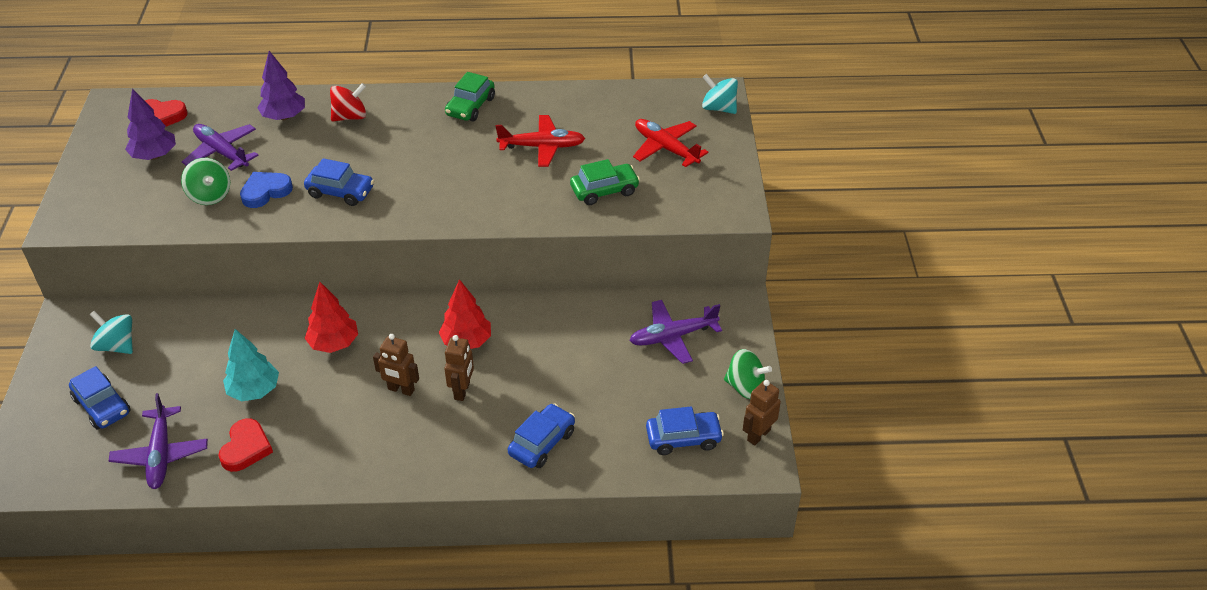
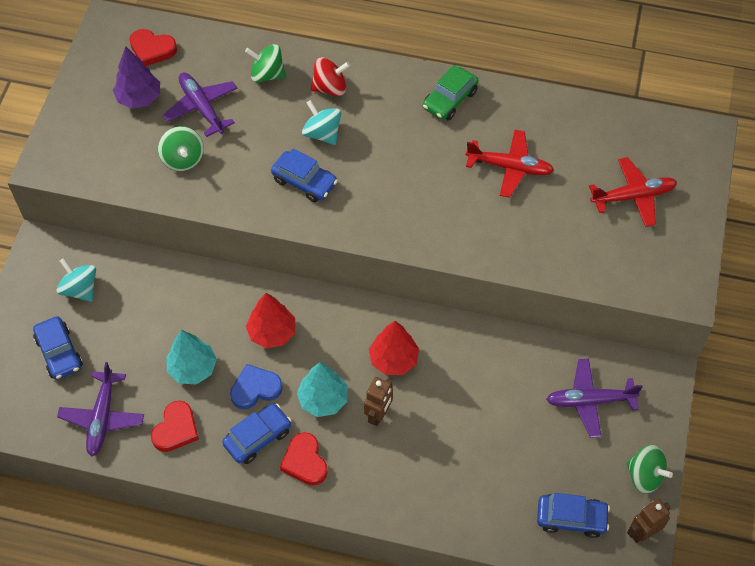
camera: 15 degrees right, 15 degrees up
(265, 191) = (235, 165): blue heart -> blue heart (255, 389)
(284, 117) = (267, 74): purple tree -> green spinning top
(393, 448) = (305, 461): none -> red heart
(401, 390) = (323, 399): brown robot -> turquoise tree
(542, 443) = (439, 490): blue car -> blue car (258, 437)
(604, 190) = (559, 237): green car -> none
(665, 148) = (633, 196): red plane -> red plane turned 105 degrees clockwise
(718, 108) = (701, 155): turquoise spinning top -> turquoise spinning top (322, 133)

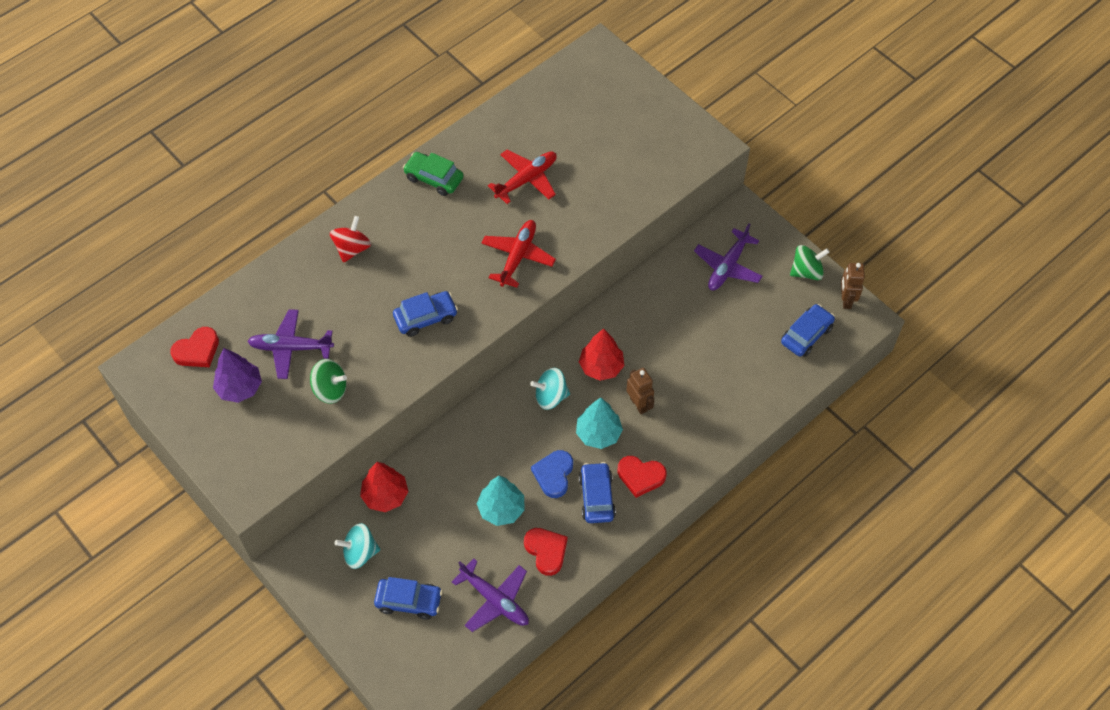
camera: 55 degrees left, 0 degrees up
(267, 74) = (299, 283): green spinning top -> none
(272, 332) = (514, 434): red tree -> red tree (385, 495)
(322, 133) = (391, 279): turquoise spinning top -> turquoise spinning top (550, 396)
(450, 100) = (434, 178): green car -> green car turned 135 degrees clockwise
(633, 196) = (613, 123): red plane -> red plane (518, 256)

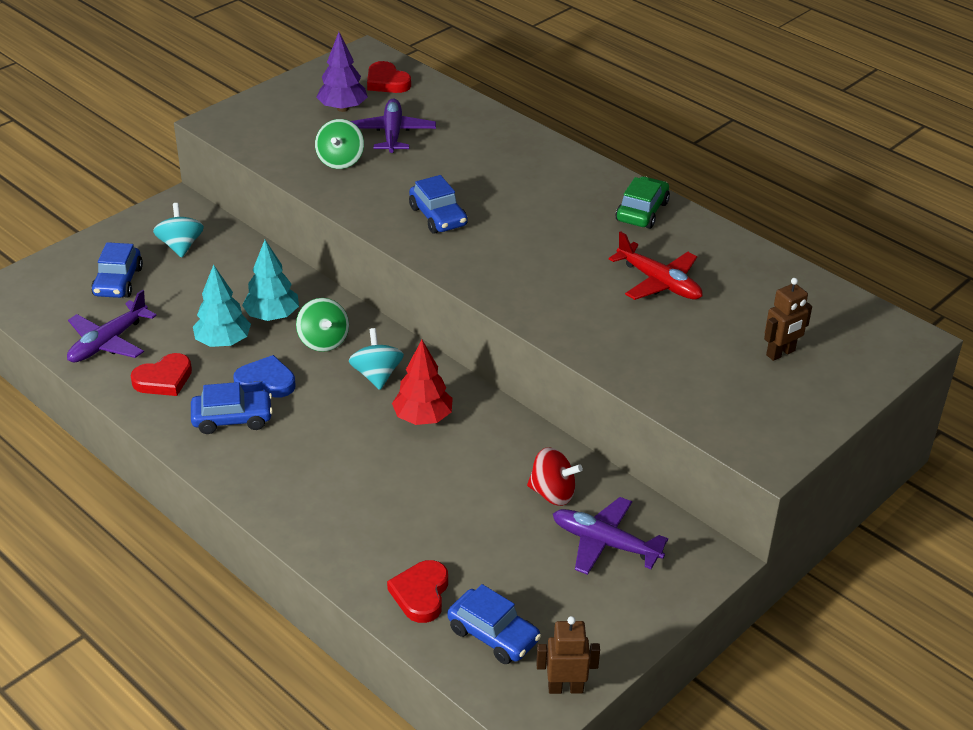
camera: 85 degrees right, 20 degrees down
(352, 248) = (528, 162): red spinning top -> red spinning top (552, 493)
(385, 495) = (248, 258): red tree -> none
(518, 256) = (535, 280): red plane -> none
(598, 433) = (323, 418): turquoise tree -> turquoise tree (272, 316)
(639, 404) = (367, 454): brown robot -> brown robot (781, 353)
(640, 476) = (259, 457): red heart -> red heart (421, 594)
(806, 271) = (612, 638): green spinning top -> green spinning top (323, 341)

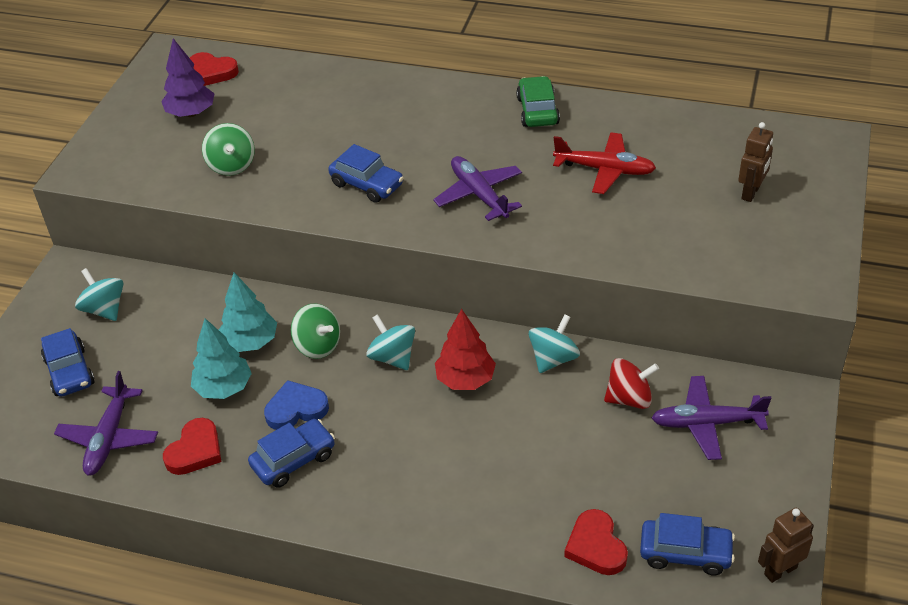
camera: 25 degrees left, 5 degrees up
(392, 133) = (258, 120): purple plane -> purple plane (479, 195)
(513, 433) = (553, 359): none -> turquoise spinning top

